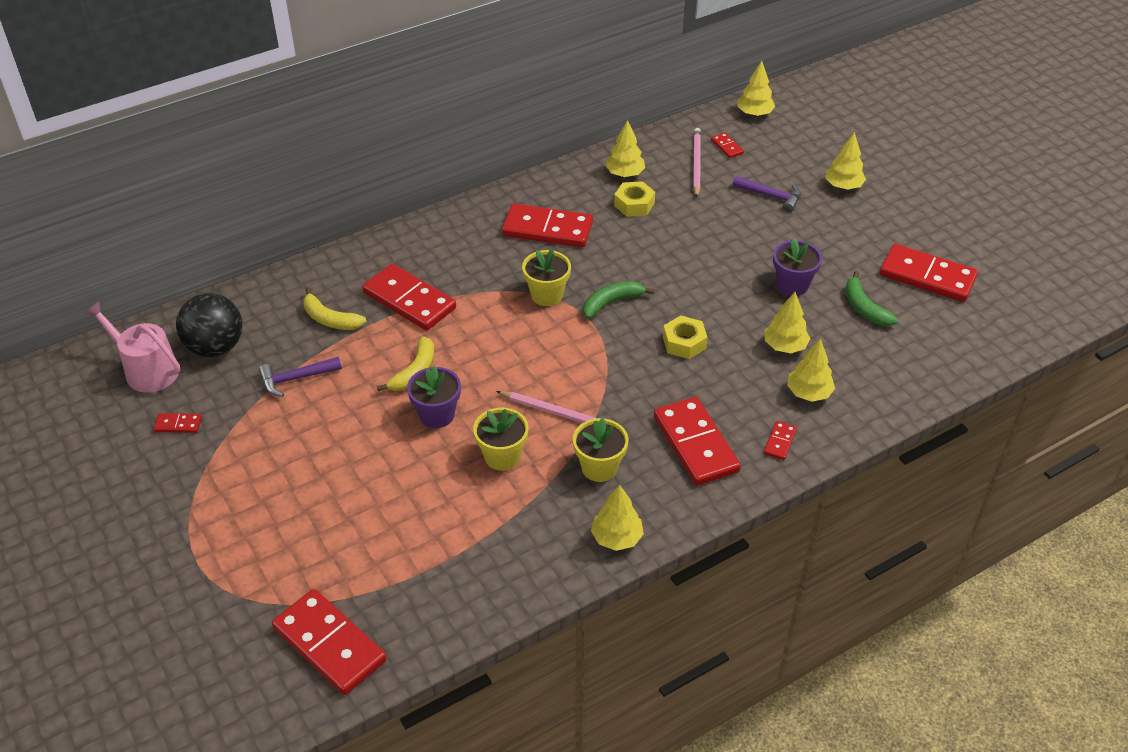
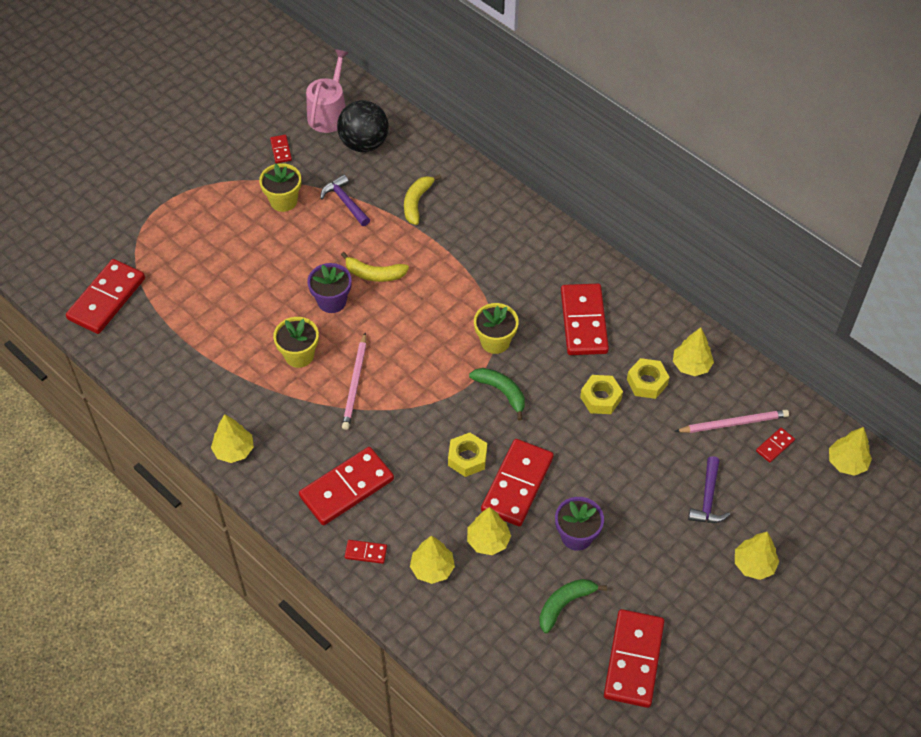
camera: 75 degrees right, 10 degrees up
(409, 300) = (455, 247): red domino -> red domino (517, 484)
(599, 467) = (303, 423): yellow flower pot -> yellow flower pot (283, 201)
(642, 237) = (600, 398): none -> yellow nut

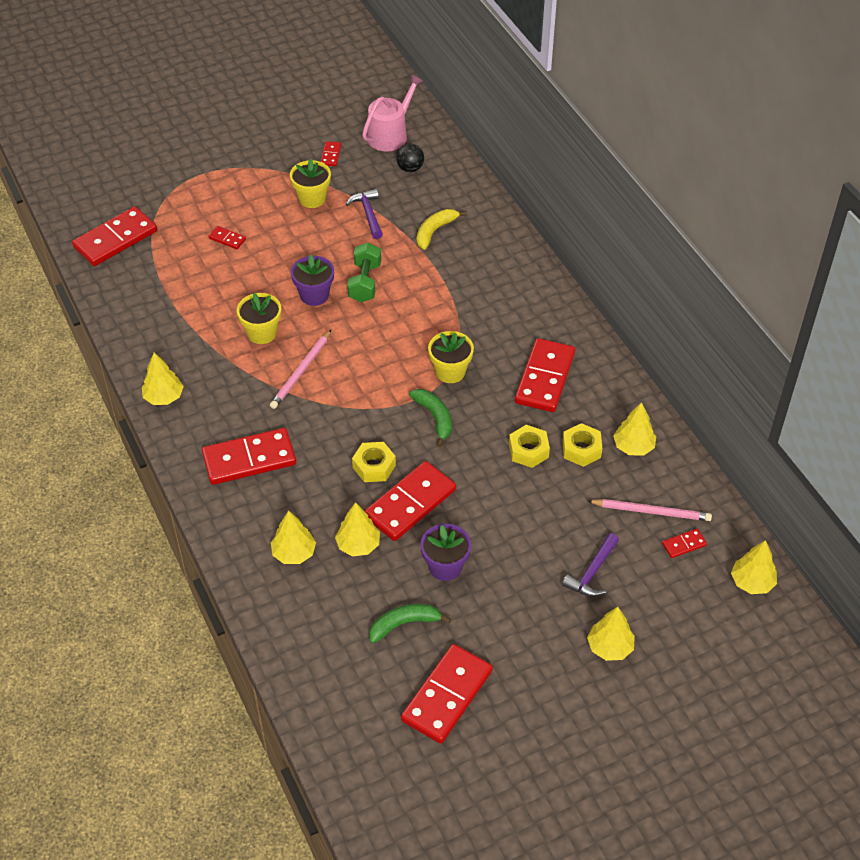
camera: 20 degrees right, 5 degrees down
(364, 143) = (410, 168): black ball -> black ball, size x0.56
(366, 552) = (239, 520): red domino -> red domino (227, 239)
(374, 274) = (365, 282): yellow banana -> green dumbbell

